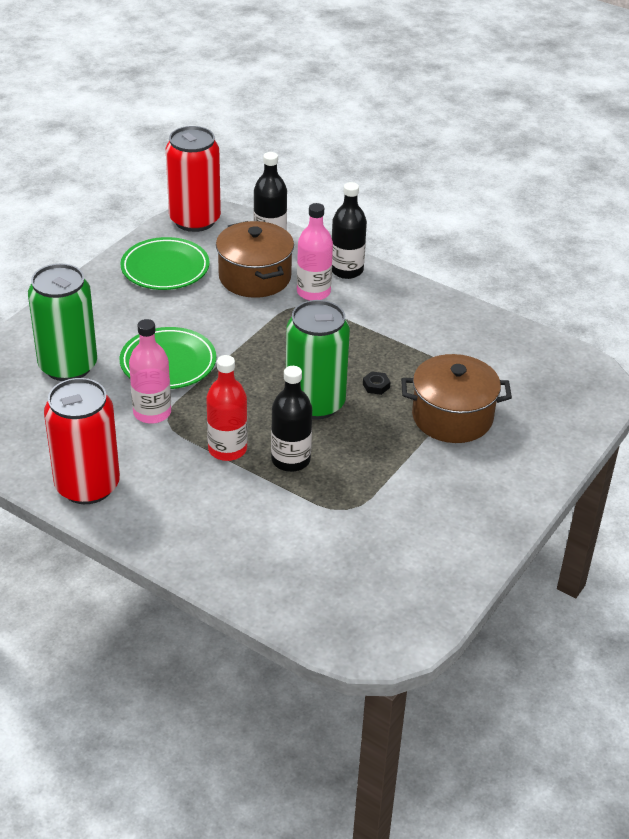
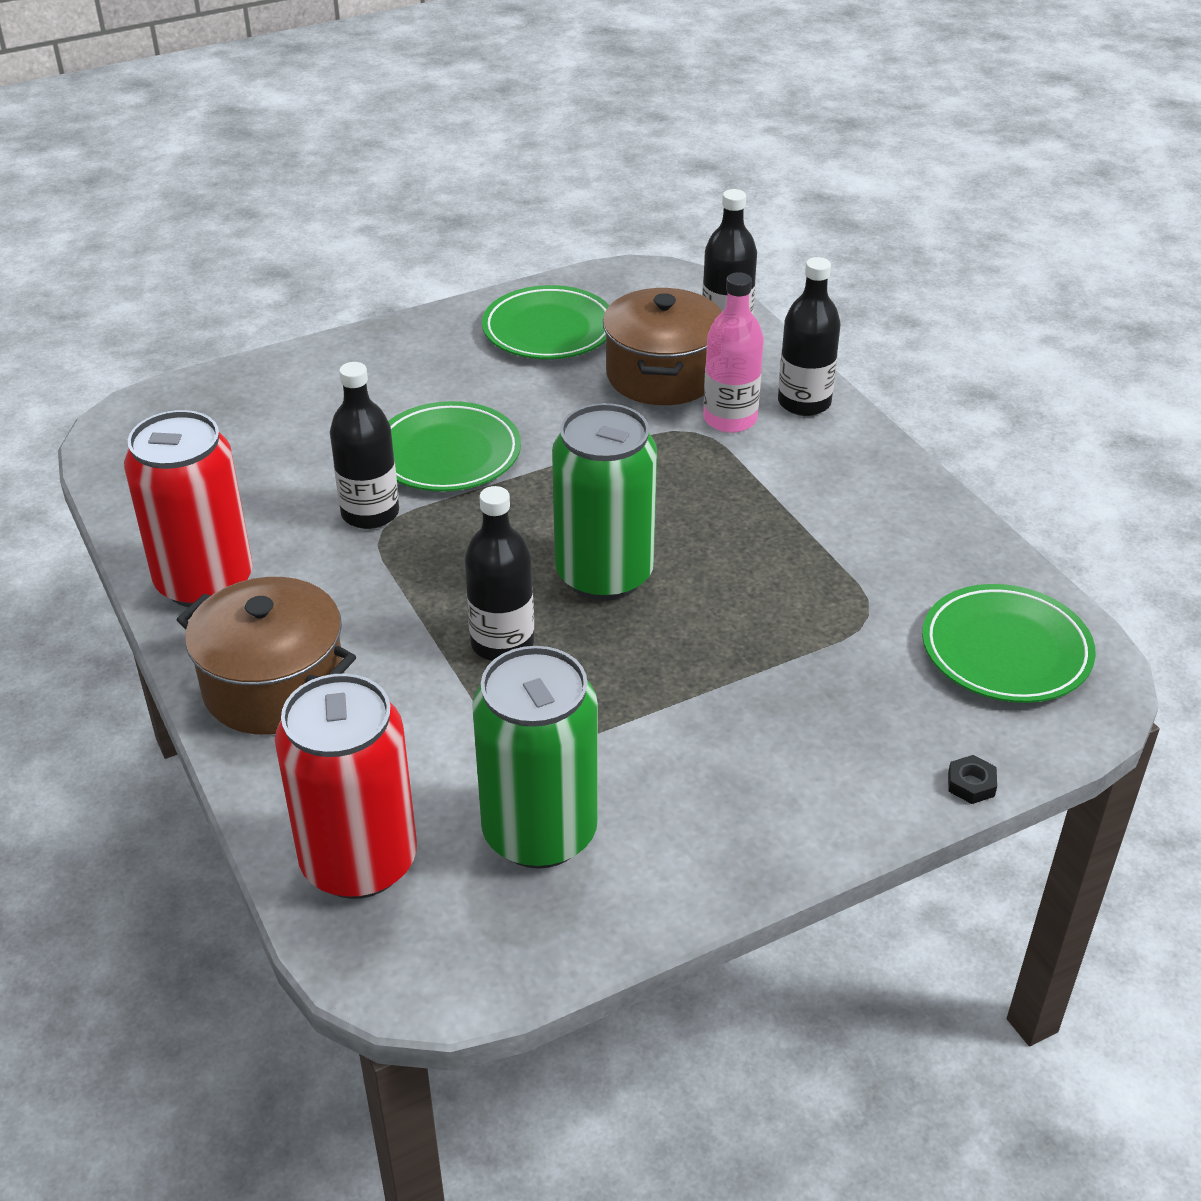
camera: 30 degrees right, 0 degrees up
(68, 366) = (316, 418): green can -> green can (539, 832)
(152, 413) = (370, 513): pink bottle -> black bottle
(195, 220) = (641, 278): red can -> red can (359, 861)
(227, 449) = (427, 597): red bottle -> none
(376, 386) = (716, 579): black nut -> black nut (971, 784)
(452, 417) = (797, 664): brown pot -> brown pot (274, 686)
(546, 374) = (1006, 650): none -> green plate

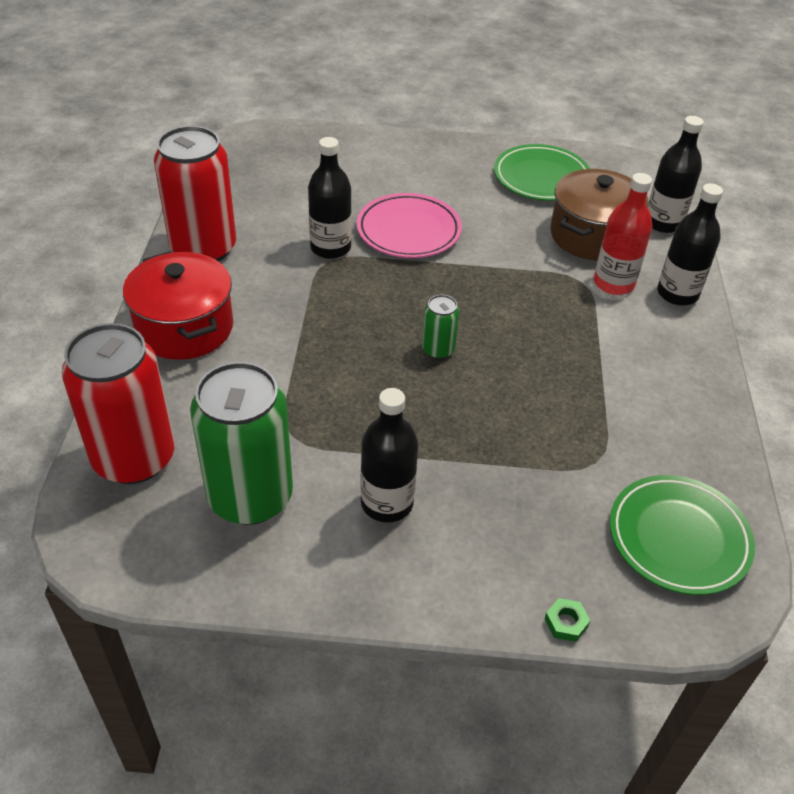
camera: 30 degrees right, 5 degrees up
(274, 686) = (184, 327): brown pot -> red pot
(447, 454) = (408, 231): green plate -> pink plate
(502, 643) = (336, 364): black bottle -> black bottle (387, 503)
(604, 575) = (438, 350): green can -> green can, size x0.46
(730, 419) = (613, 283): pink bottle -> red bottle
(971, 784) = (566, 623): black nut -> green nut

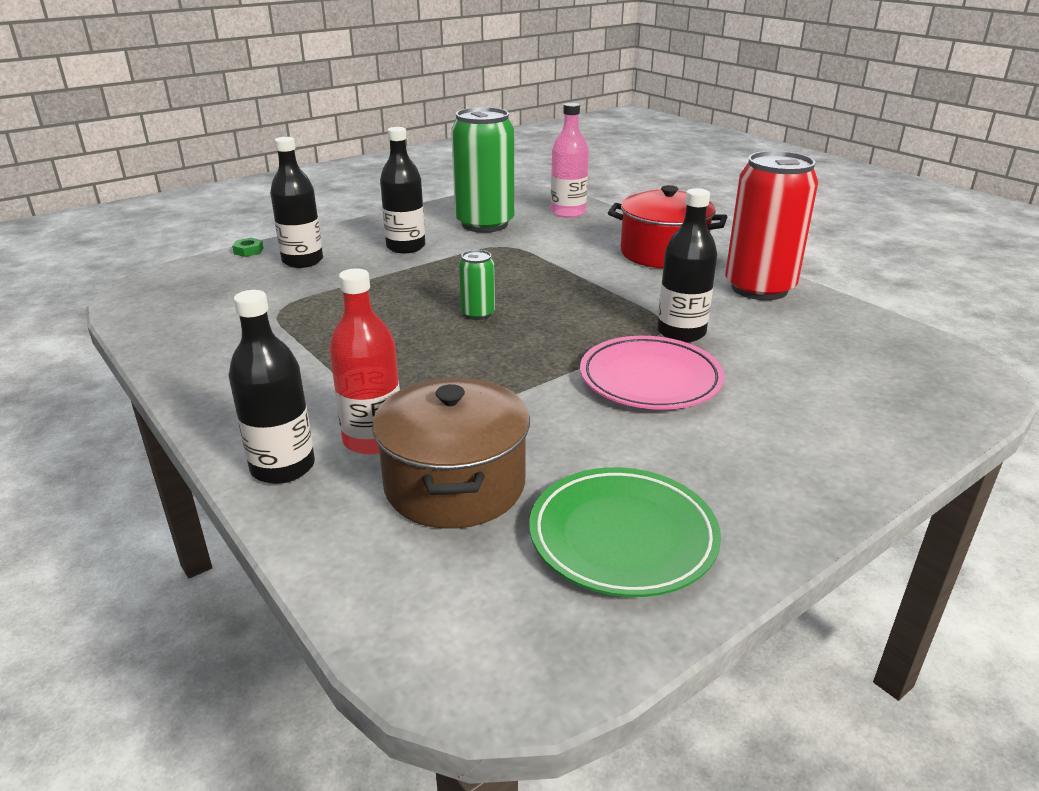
camera: 140 degrees right, 15 degrees down
(134, 458) = (568, 212): red can -> pink bottle
(663, 223) = (370, 567): black bottle -> black bottle (302, 261)
(678, 538) = (188, 300): green plate -> none

